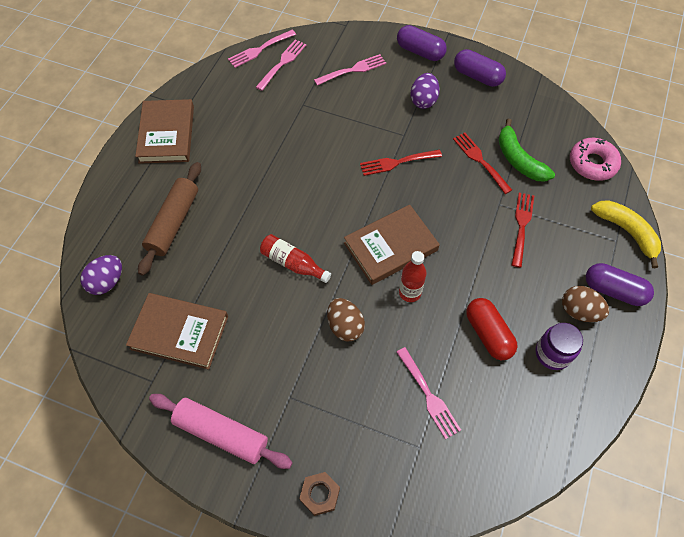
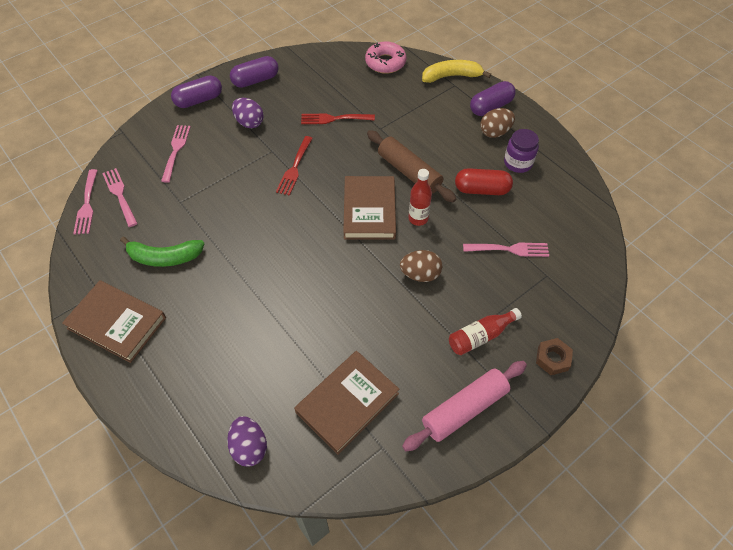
camera: 60 degrees left, 5 degrees down
(174, 223) = (226, 359): brown rolling pin -> brown rolling pin (409, 172)
(293, 263) = (337, 284): red bottle -> red bottle (480, 336)
(518, 160) = (351, 98): green banana -> green banana (164, 257)
(521, 226) = (408, 126): red fork -> none

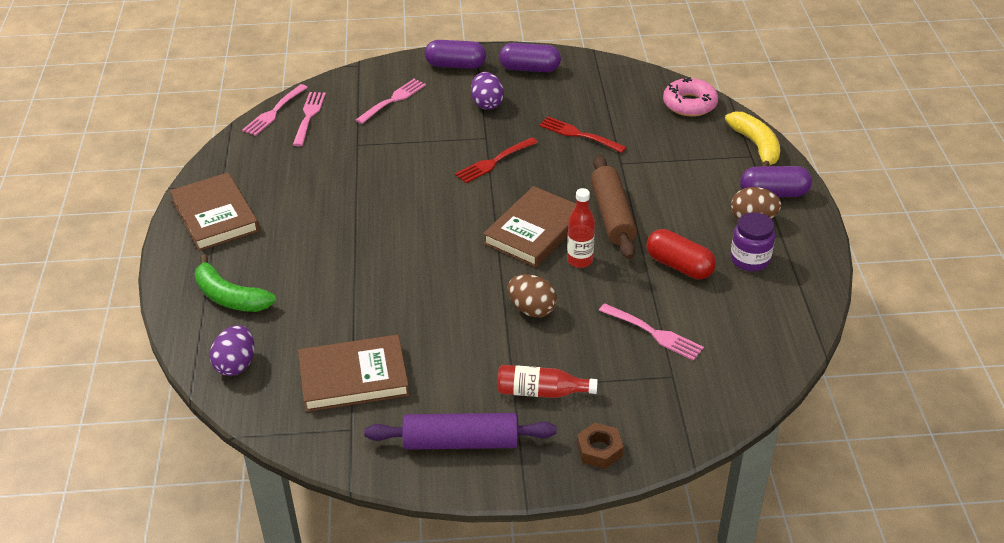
camera: 35 degrees right, 15 degrees down
(164, 257) = (301, 183): green banana -> green banana (230, 297)
(451, 76) = (756, 146): yellow banana -> yellow banana turned 45 degrees clockwise
(464, 409) = (461, 442): pink rolling pin -> purple rolling pin

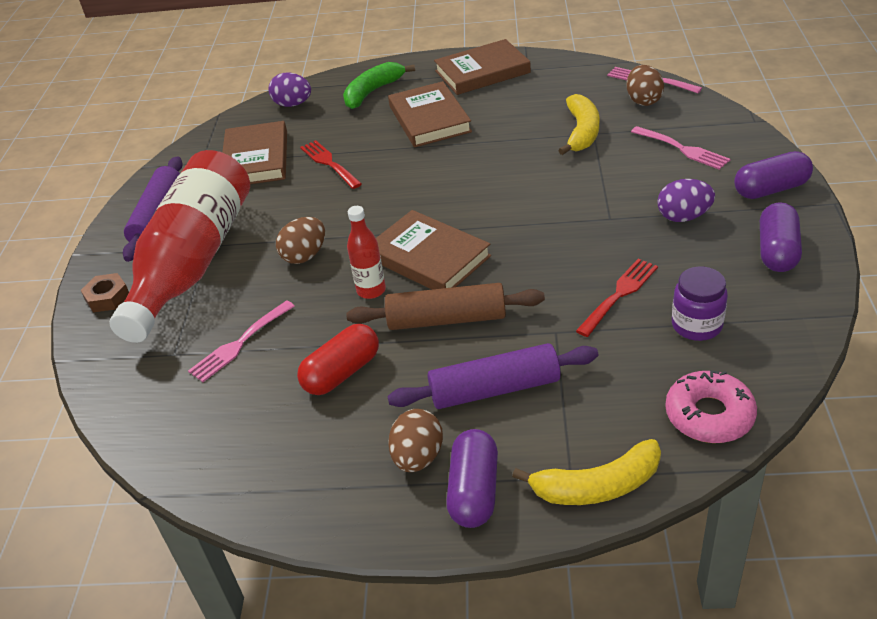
camera: 100 degrees right, 0 degrees up
(303, 247) = (429, 119): none -> brown book
(309, 116) = (643, 100): pink fork -> brown egg
(354, 150) = (582, 132): none -> yellow banana
(455, 65) = (771, 189): purple capsule -> purple capsule turned 60 degrees clockwise
(494, 161) = (560, 226): red fork -> red fork (329, 163)
(541, 392) = (193, 262): red bottle -> red bottle, size x2.47
(683, 188) = (495, 389): none -> purple rolling pin
(750, 259) = (337, 443): purple jar -> purple jar (696, 325)

